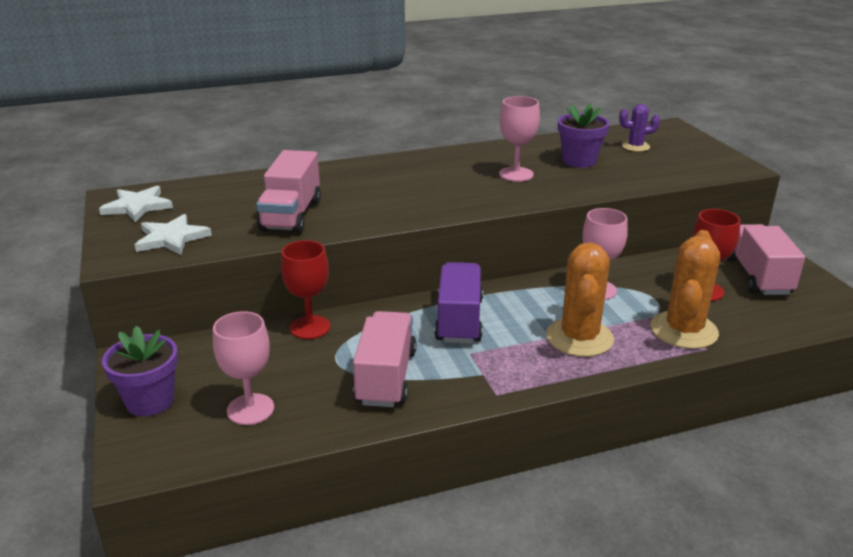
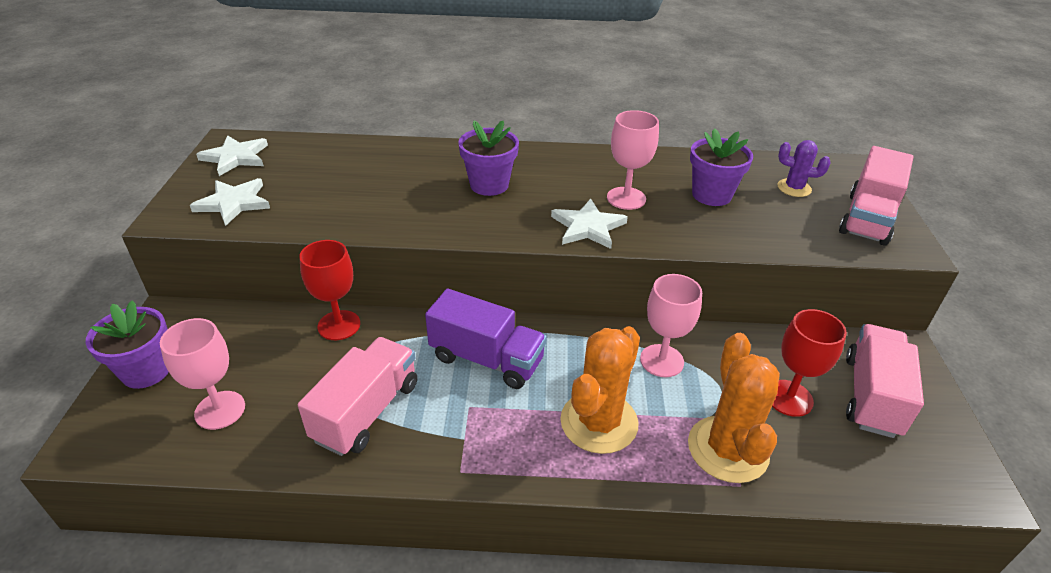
camera: 20 degrees right, 10 degrees up
(291, 215) = (360, 200): pink truck -> pink truck (867, 218)
(396, 185) = (489, 185): none -> purple flower pot
(459, 320) = (486, 359): purple truck -> purple truck turned 90 degrees clockwise
(502, 197) = (588, 227): none -> white star
(683, 330) = (727, 449): orange cactus -> orange cactus turned 45 degrees counterclockwise

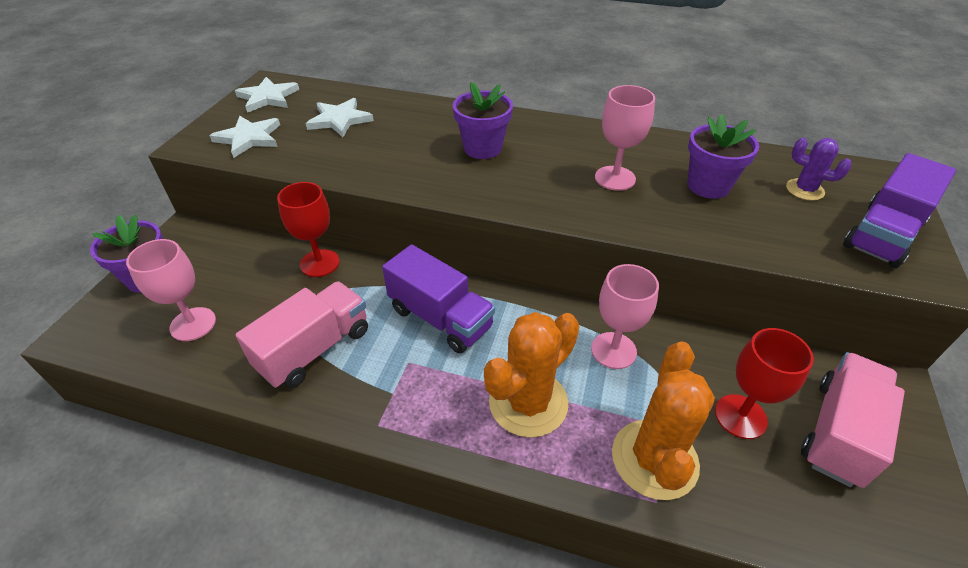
camera: 15 degrees right, 5 degrees up
(588, 227) = (564, 202): white star -> white star (339, 120)
(867, 218) = (882, 234): pink truck -> purple truck

